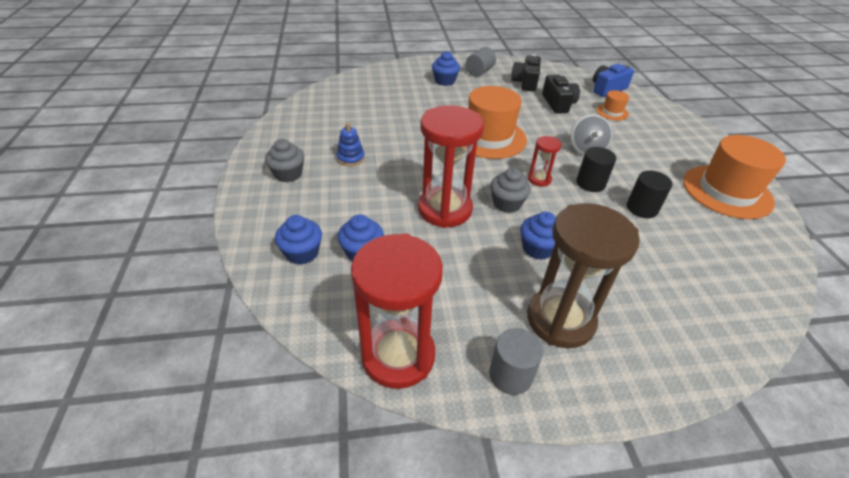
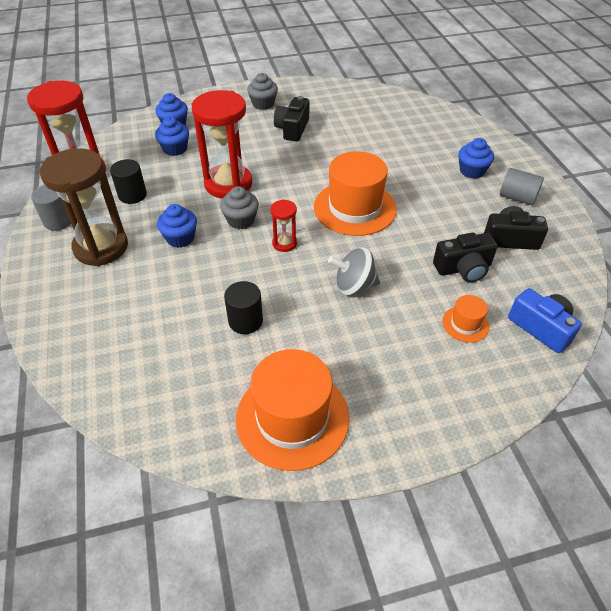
camera: 85 degrees right, 5 degrees up
(351, 158) = (292, 129): blue stacking toy -> black camera
(590, 183) = (285, 283): black cylinder -> black cylinder (132, 195)

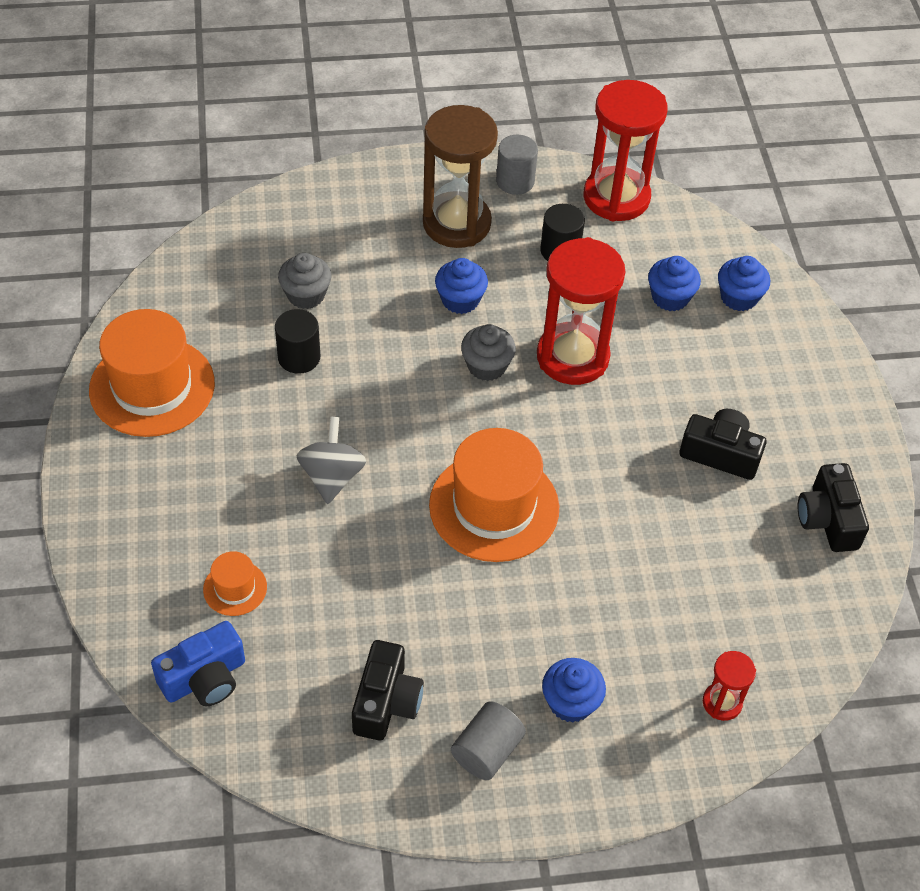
camera: 95 degrees right, 5 degrees up
(263, 104) = (803, 420): grey cupcake -> grey cupcake (306, 295)
(284, 243) = (429, 410): red hourglass -> red hourglass (722, 702)
(463, 268) = (336, 616): black camera -> black camera (828, 519)

